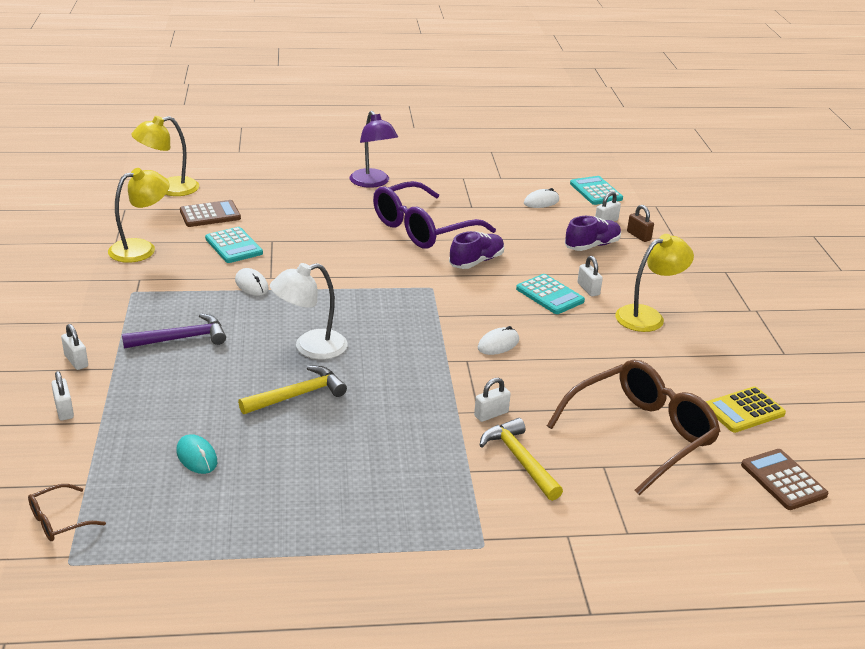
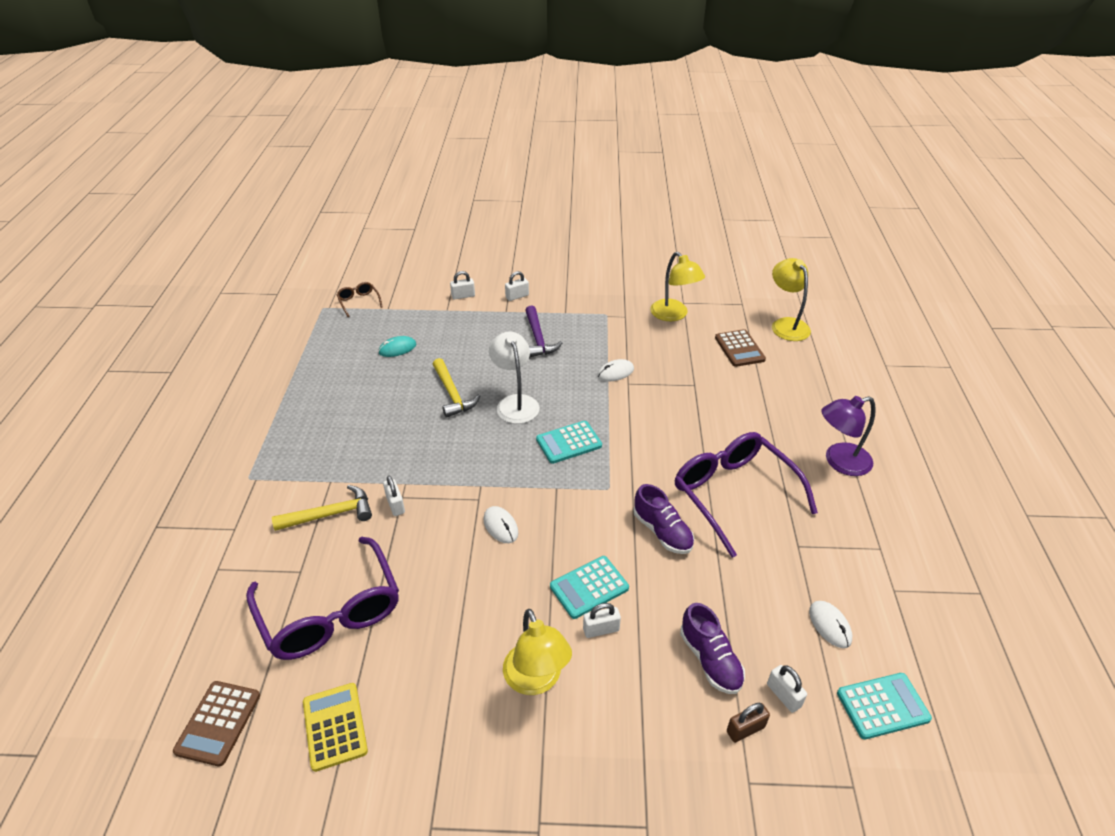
camera: 100 degrees right, 10 degrees up
(233, 246) = (682, 362): turquoise calculator -> turquoise calculator (568, 442)
(641, 434) = (331, 613): brown glasses -> purple glasses
(783, 480) = (218, 723): brown calculator -> brown calculator turned 120 degrees clockwise

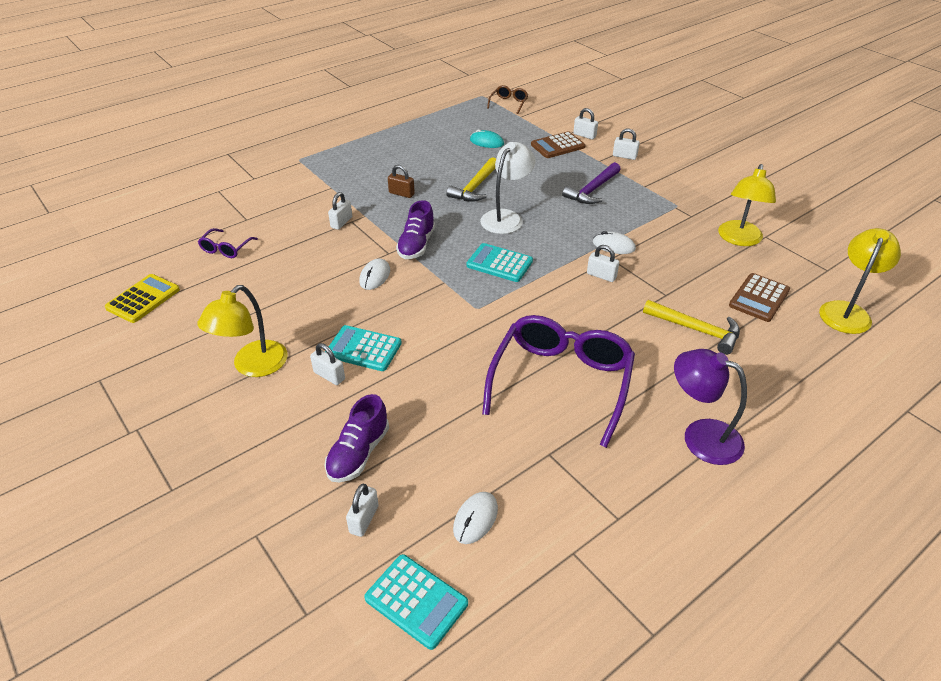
camera: 50 degrees right, 0 degrees up
(218, 723) = (112, 255): brown calculator -> brown calculator (557, 146)
(330, 514) = (304, 203): yellow hammer -> yellow hammer (696, 330)
(331, 613) = (226, 249): purple glasses -> purple glasses, size x0.44
(642, 400) = (601, 275): none -> white padlock
(662, 531) = (465, 360): purple shoe -> purple shoe (416, 245)
(745, 729) = (307, 509): brown padlock -> brown padlock (401, 193)

